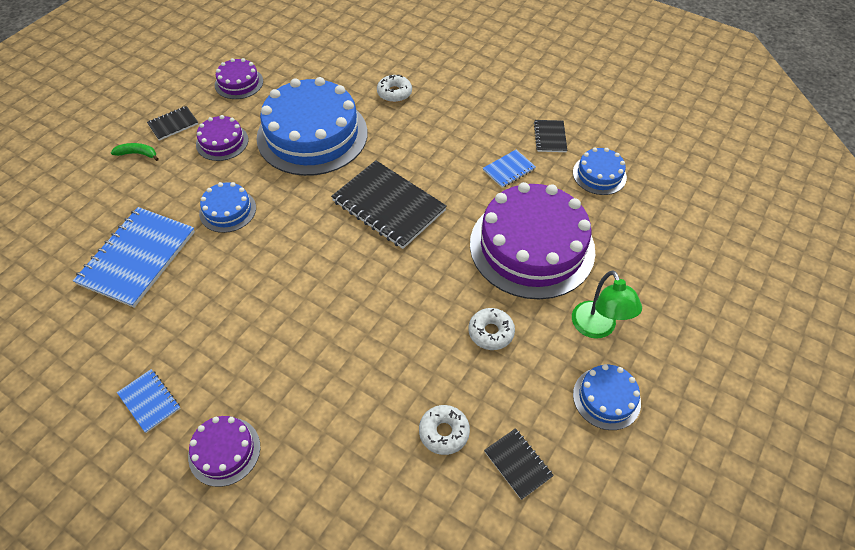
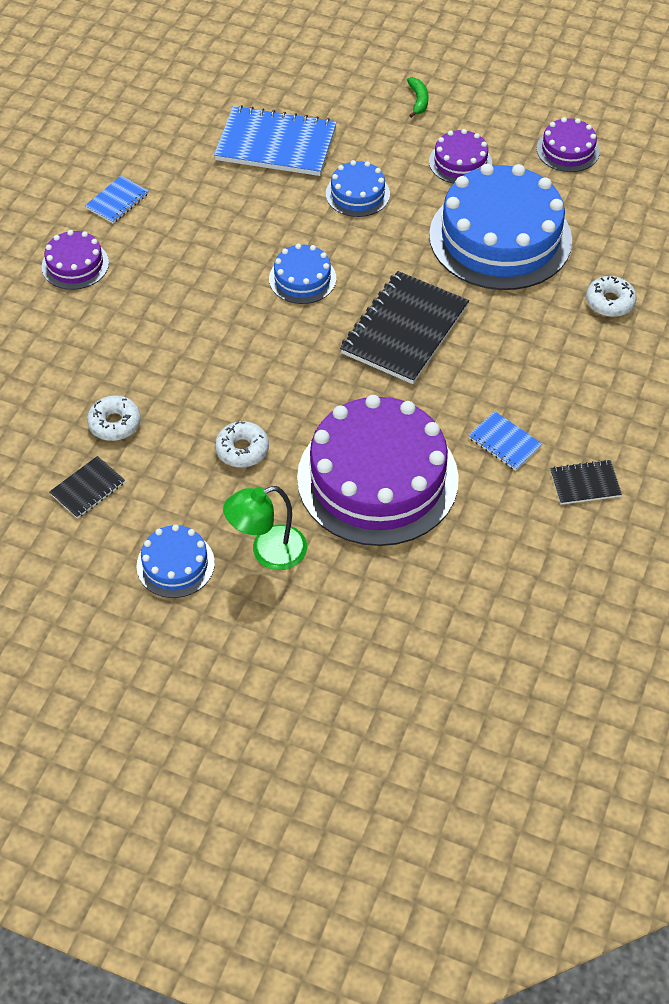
camera: 80 degrees right, 0 degrees up
(173, 124) = (474, 114): black notebook -> none
(599, 175) = (528, 546): blue cake -> blue cake (302, 278)

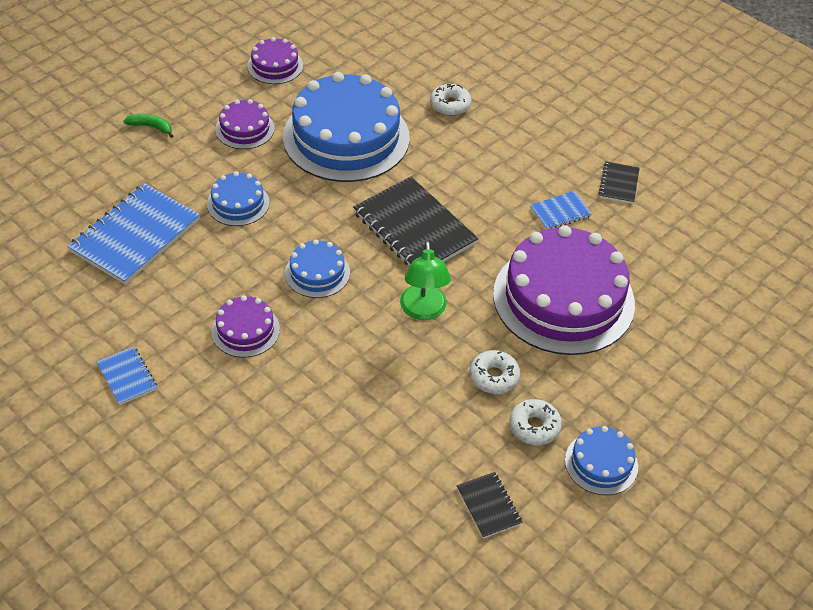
camera: 70 degrees left, 5 degrees down
(75, 265) = (193, 436): purple cake -> purple cake (245, 330)
(115, 423) = (419, 462): white donut -> white donut (534, 427)
(268, 552) = (612, 394): green lamp -> green lamp (423, 311)

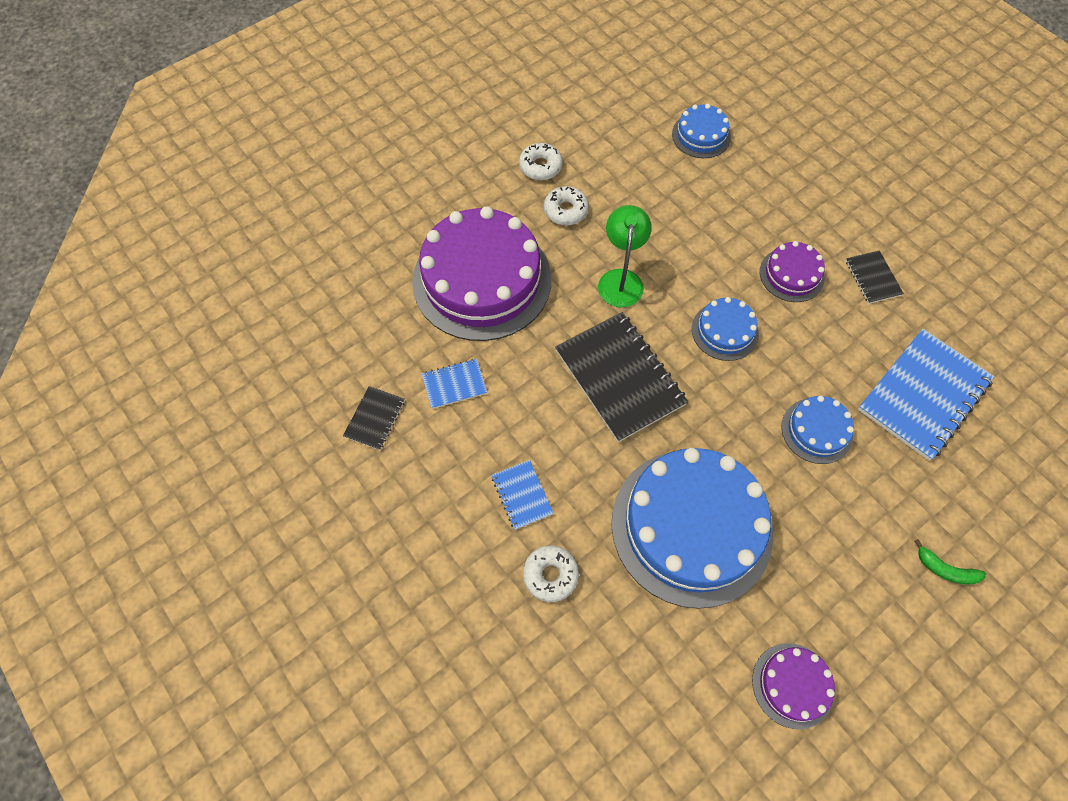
camera: 170 degrees left, 15 degrees up
(127, 377) = (893, 239): blue notebook -> blue notebook (522, 495)
(245, 129) = (822, 554): purple cake -> none
(488, 506) = (590, 114): black notebook -> black notebook (872, 278)
(601, 463) = (494, 135): blue cake -> blue cake (701, 135)

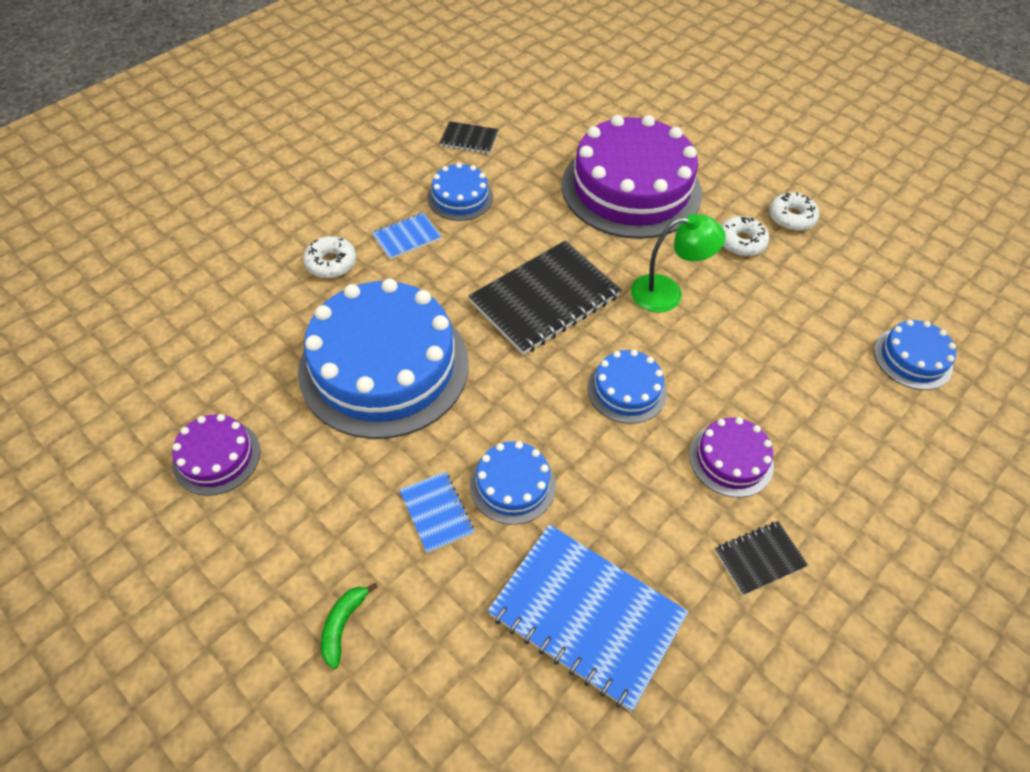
camera: 80 degrees right, 10 degrees down
(454, 384) = (512, 182): blue notebook -> blue notebook (436, 512)
(469, 437) = (460, 197): none -> blue cake

